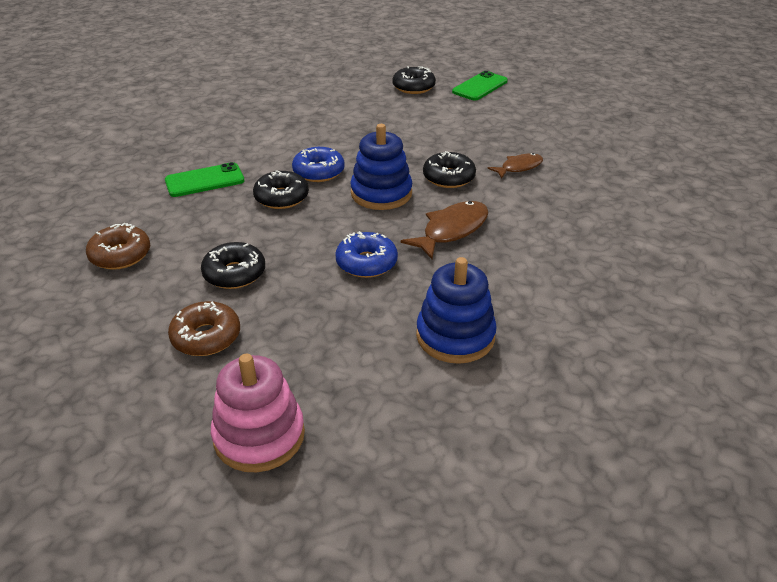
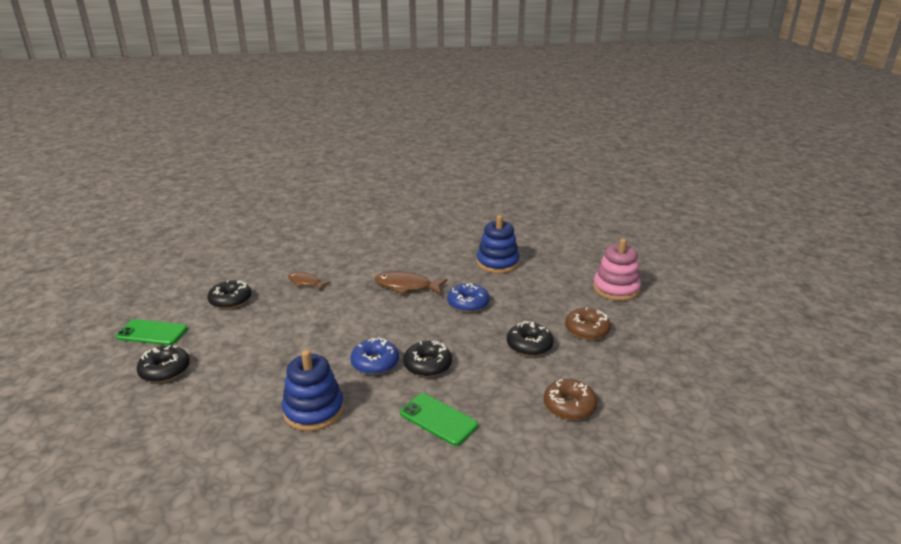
camera: 120 degrees left, 10 degrees down
(381, 193) = (384, 324): blue stacking toy -> blue stacking toy (314, 410)
(448, 177) = (340, 304): black donut -> black donut (230, 300)

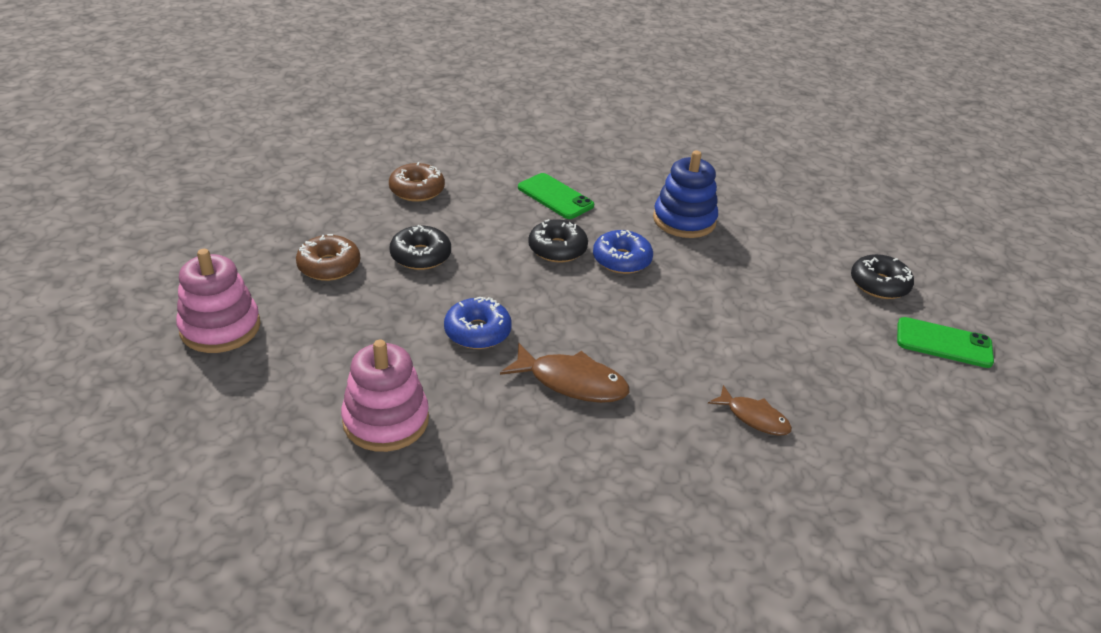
camera: 175 degrees left, 10 degrees up
(230, 300) = (867, 392): black donut -> none
(497, 263) = (386, 420): blue stacking toy -> pink stacking toy

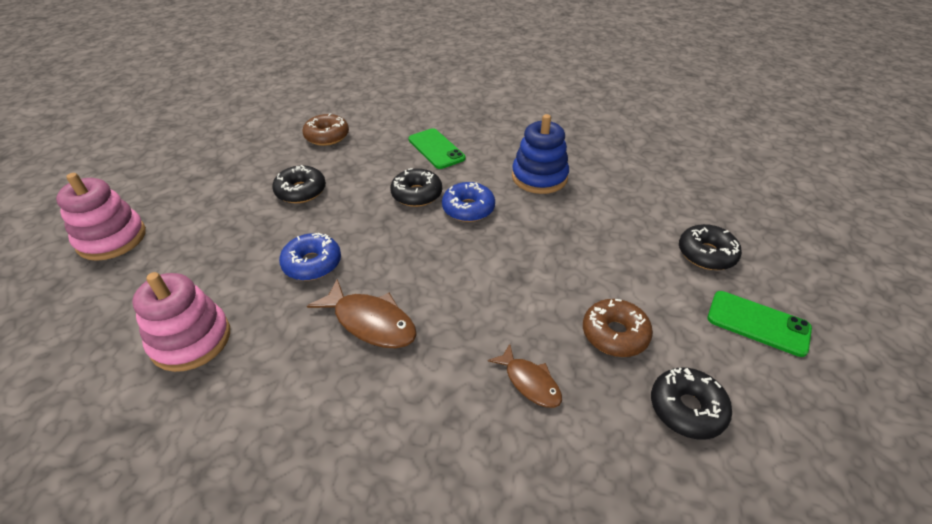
camera: 15 degrees right, 5 degrees up
(329, 266) = (224, 194): brown donut -> brown donut (614, 334)
(902, 422) = (687, 408): none -> black donut

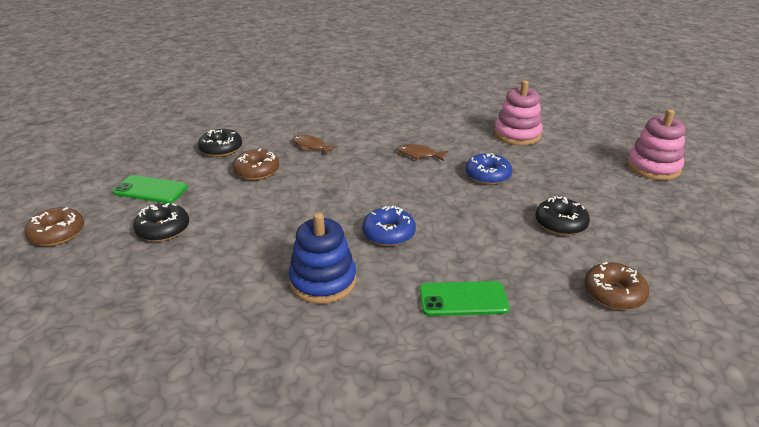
camera: 165 degrees right, 10 degrees down
(371, 322) = (419, 155): brown fish -> brown fish, size x0.64
(417, 194) = (447, 239): black donut -> none
(436, 149) = (463, 299): green phone -> green phone turned 45 degrees counterclockwise
(828, 270) = (57, 233): none -> brown donut

